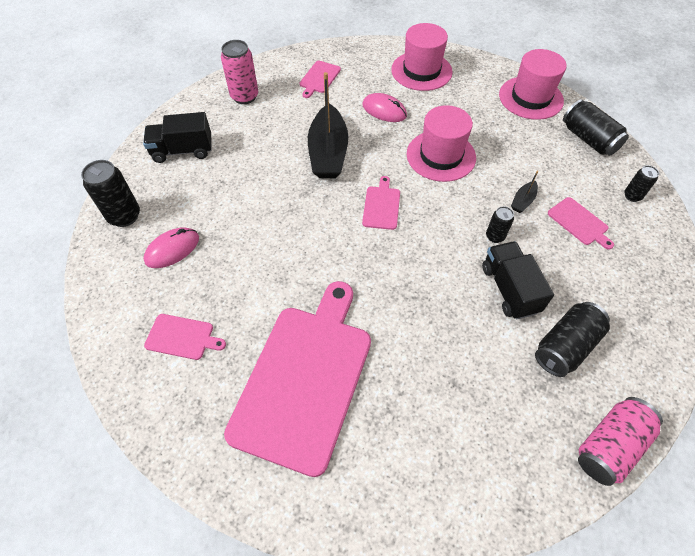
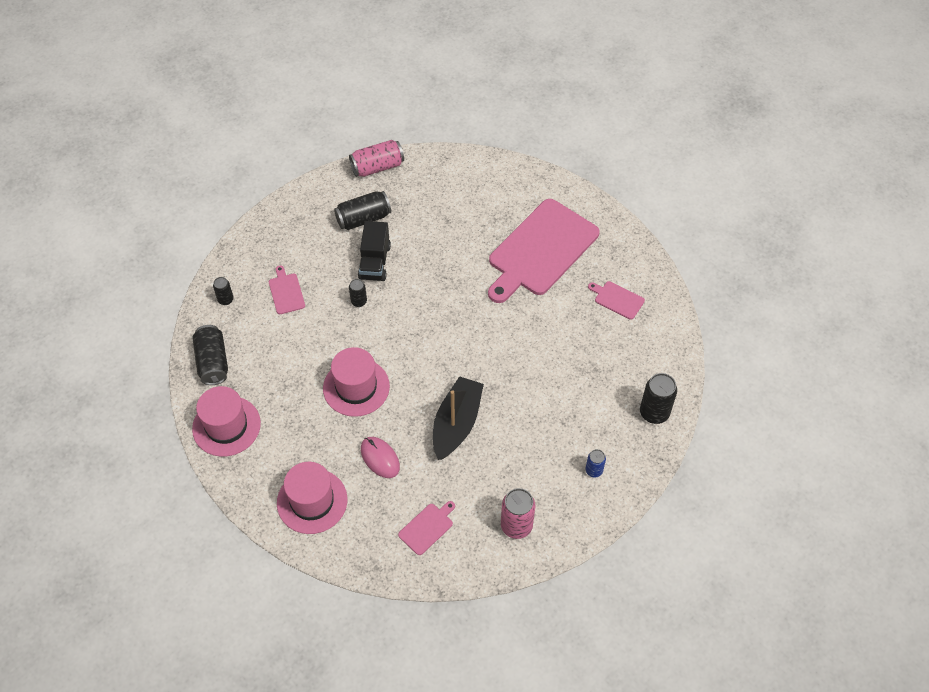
camera: 160 degrees left, 0 degrees up
(172, 249) = (616, 369): pink mouse -> none
(183, 151) = (594, 470): black truck -> blue can
(381, 206) = (433, 354): pink cutting board -> none
(523, 201) = (316, 323): black boat -> none

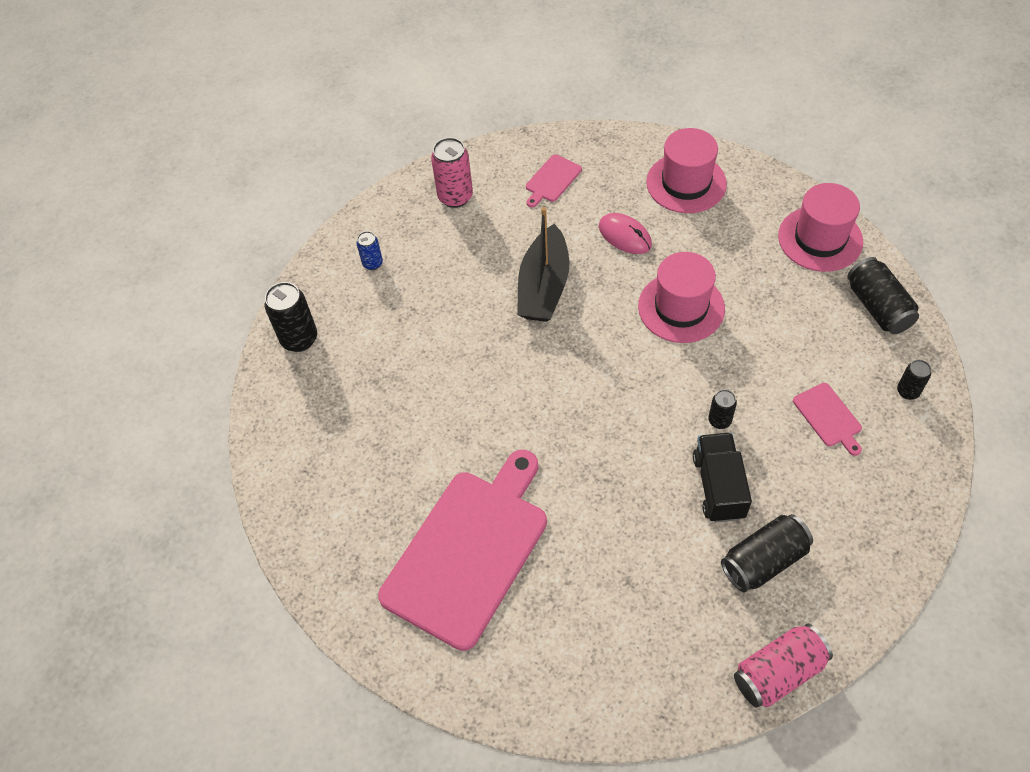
camera: 175 degrees right, 0 degrees up
(617, 299) = (347, 487): pink cutting board -> none

